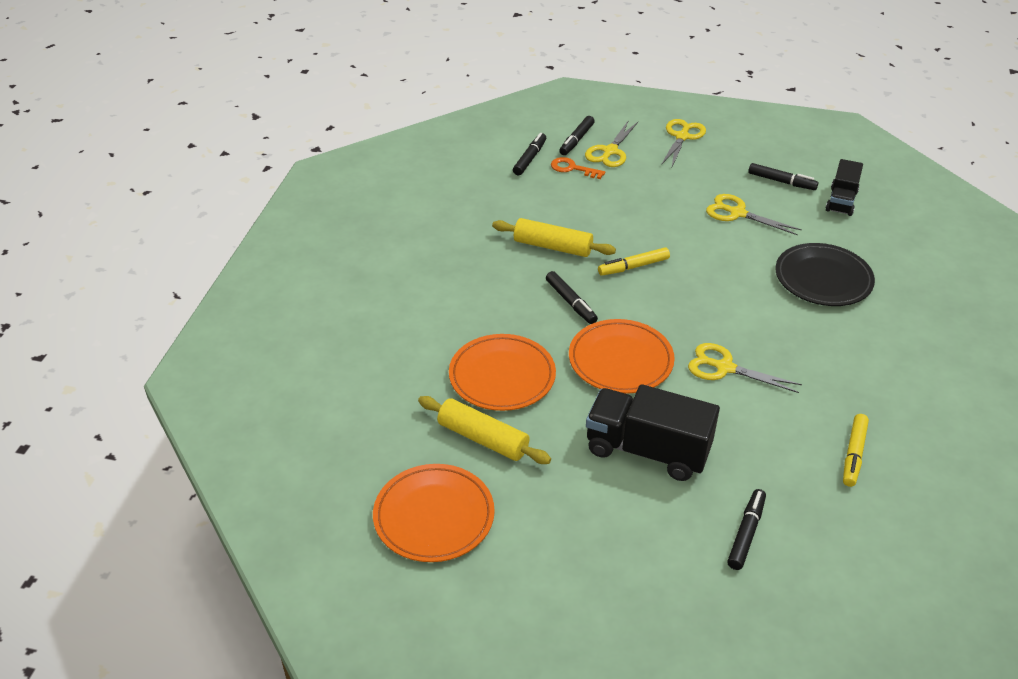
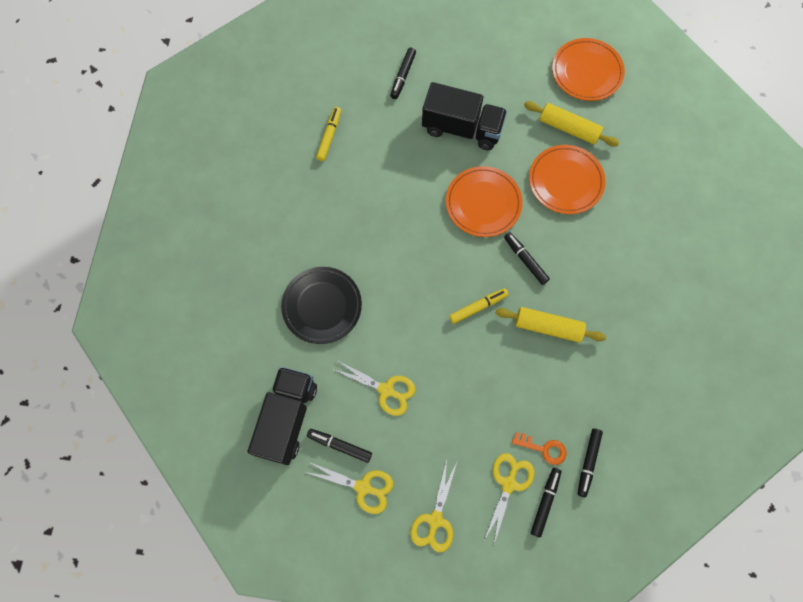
camera: 175 degrees right, 30 degrees up
(724, 368) = (408, 203): yellow scissors -> yellow scissors (363, 487)
(841, 201) = (287, 418): black truck -> black truck, size x1.66

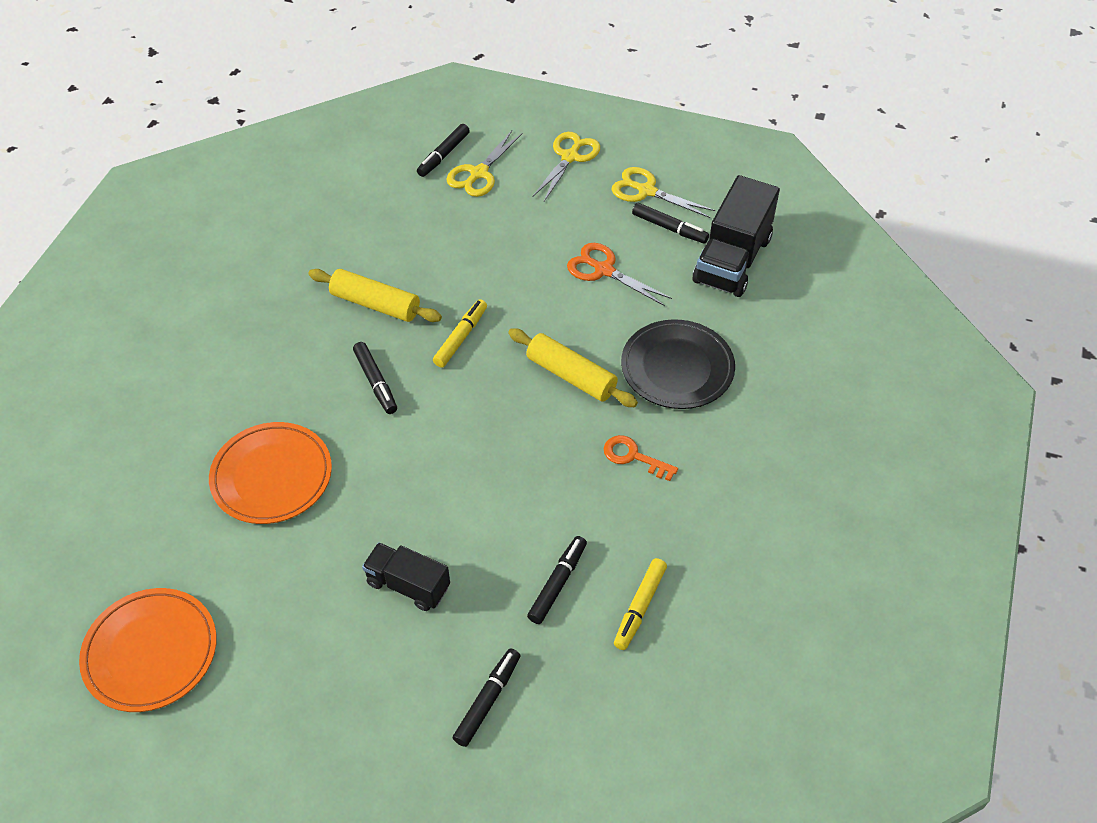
camera: 170 degrees left, 20 degrees down
(386, 390) = (604, 270): yellow scissors -> orange scissors
(462, 128) = (408, 585): black truck -> black truck, size x0.60
(478, 307) = (461, 337): yellow marker -> yellow marker turned 135 degrees clockwise
(483, 203) = (411, 464): orange plate -> none
(543, 449) = (428, 195): orange key -> orange key (633, 457)
(568, 128) = (229, 556): yellow rolling pin -> yellow rolling pin (571, 376)
(588, 462) = (382, 178): black marker -> black marker (558, 583)

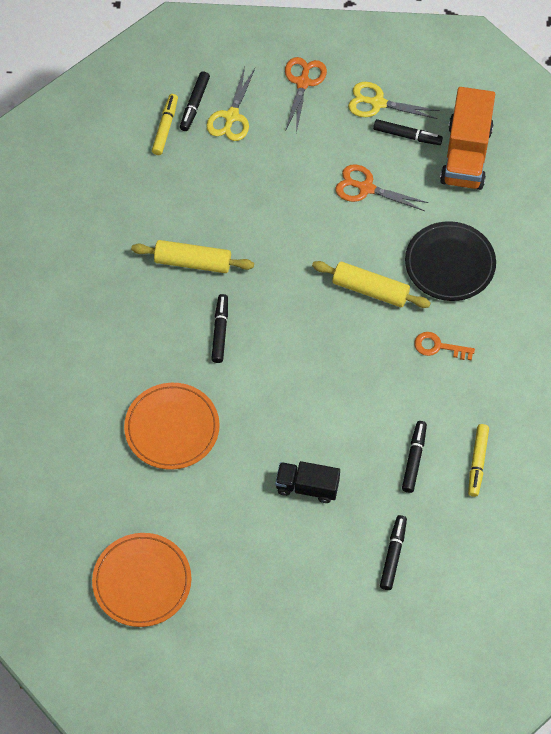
camera: 15 degrees left, 10 degrees up
(375, 382) = (220, 331): black marker -> black marker turned 135 degrees counterclockwise
(461, 337) = (272, 276): yellow marker -> yellow marker (165, 127)
(570, 157) = (303, 82): yellow scissors -> orange scissors
(732, 260) = (466, 155): black truck -> orange truck

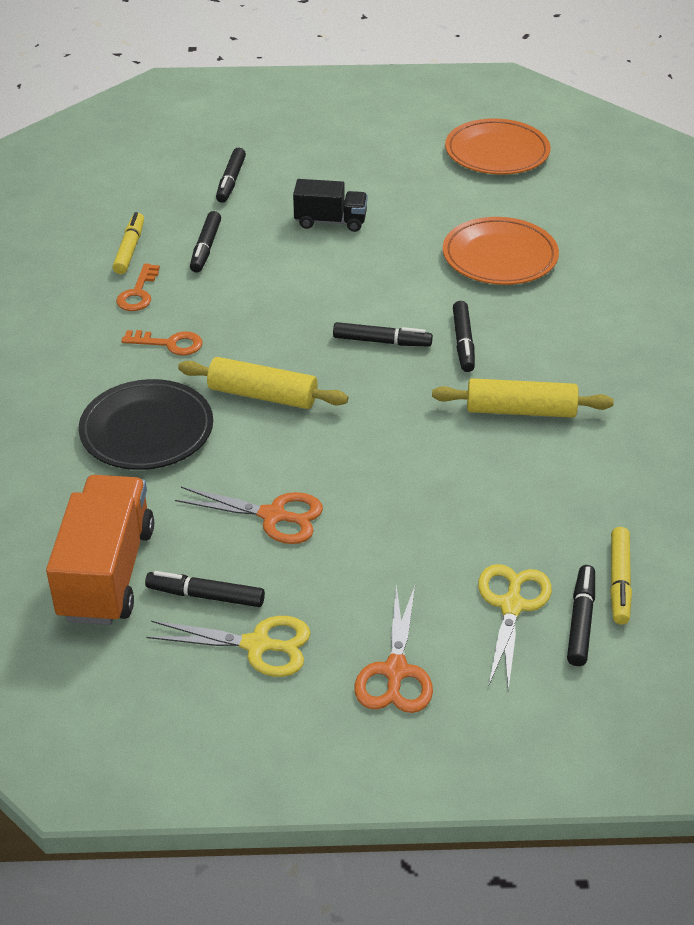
camera: 175 degrees right, 20 degrees down
(280, 337) = (382, 341): none -> black marker
(466, 406) = (138, 293): none -> orange key

